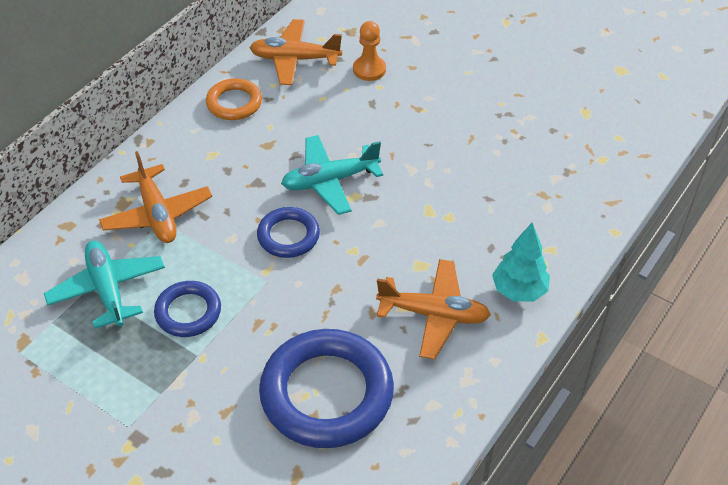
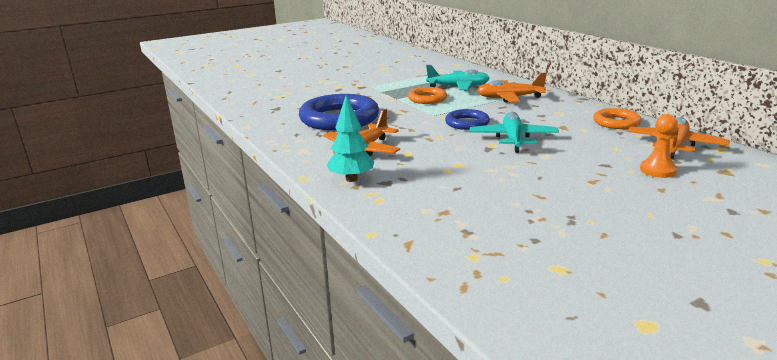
camera: 115 degrees right, 25 degrees down
(188, 312) = (427, 99): blue ring -> orange ring

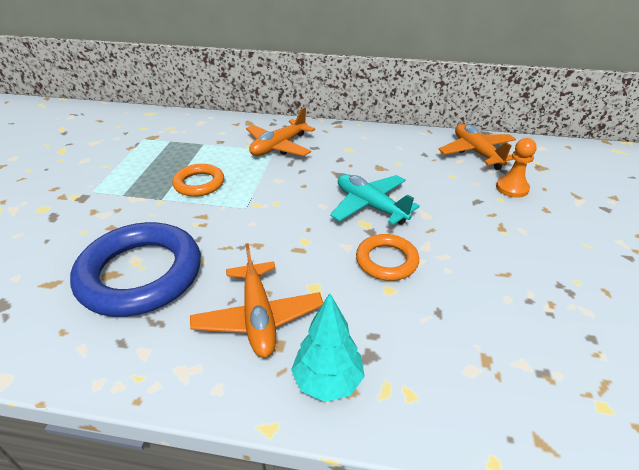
camera: 50 degrees left, 15 degrees up
(458, 87) = (204, 150): turquoise plane -> none
(467, 123) = (297, 204): blue ring -> none
(616, 122) = (404, 143): orange ring -> orange ring (386, 261)

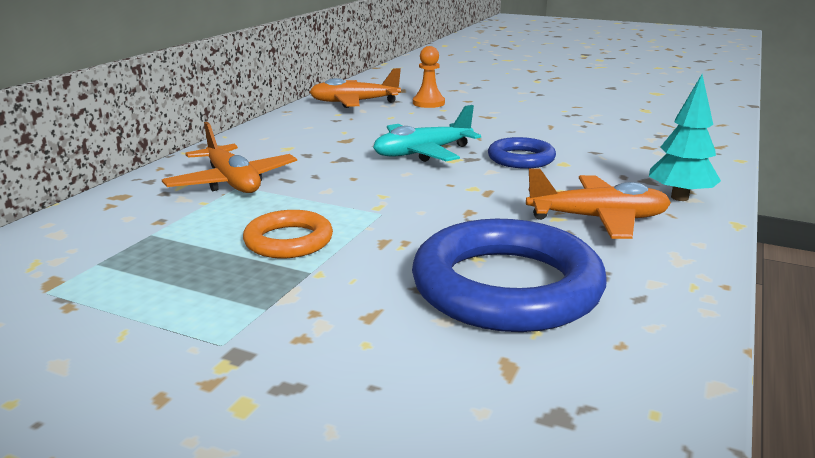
camera: 75 degrees left, 15 degrees down
(386, 261) = (521, 158): orange ring -> blue ring

